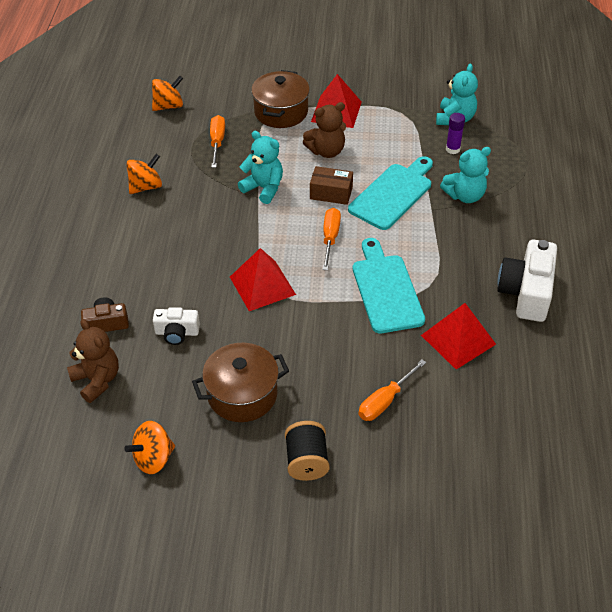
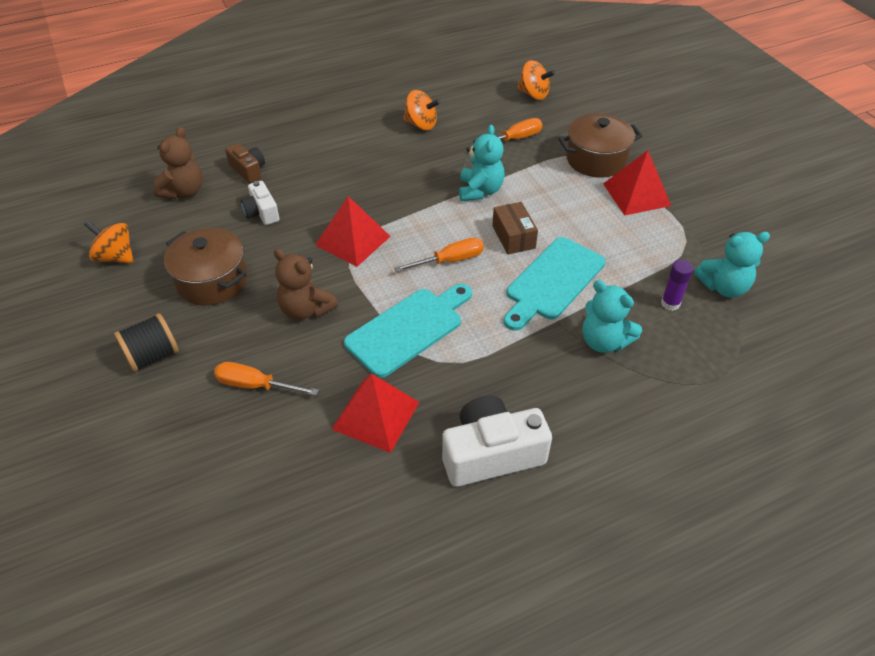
camera: 60 degrees right, 0 degrees up
(326, 151) = (571, 210): brown teddy bear -> brown teddy bear (306, 309)
(393, 194) = (553, 282): turquoise cutting board -> turquoise cutting board turned 120 degrees clockwise

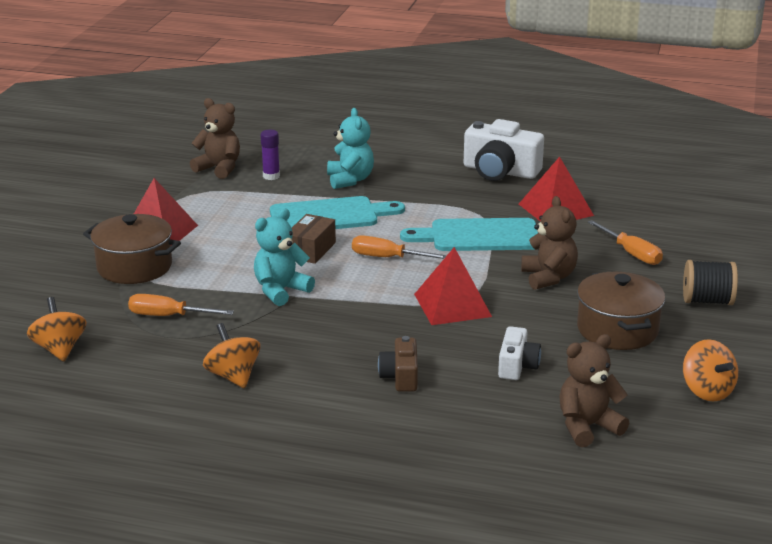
camera: 140 degrees left, 20 degrees down
(248, 170) = (490, 417): brown camera -> brown camera (400, 376)
(723, 287) = (219, 168): turquoise teddy bear -> brown teddy bear

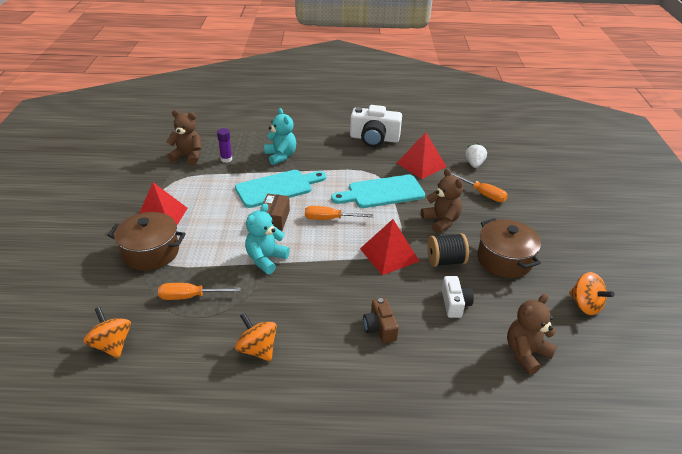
camera: 15 degrees left, 10 degrees up
(639, 217) = (474, 164): none -> white strawberry
(707, 301) = (547, 227): black spool -> black spool (445, 261)

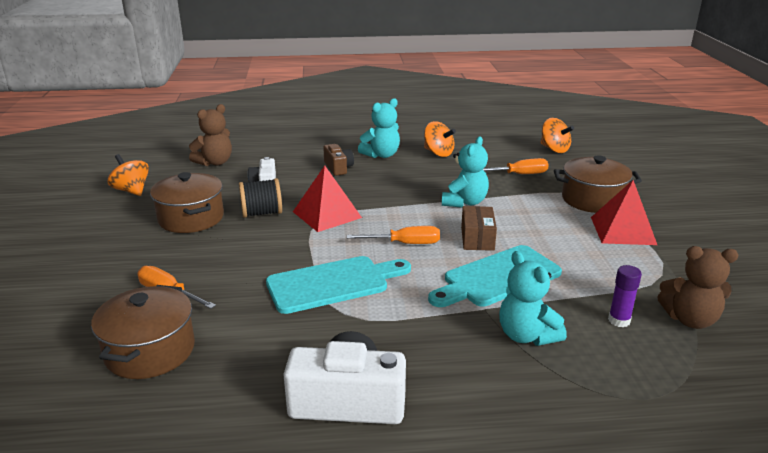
camera: 175 degrees right, 10 degrees down
(327, 352) = (381, 155): none -> turquoise teddy bear
(421, 165) = (256, 340): red pyramid -> none
(441, 221) = (252, 251): brown teddy bear -> none
(474, 164) = (150, 351): white strawberry -> brown pot

